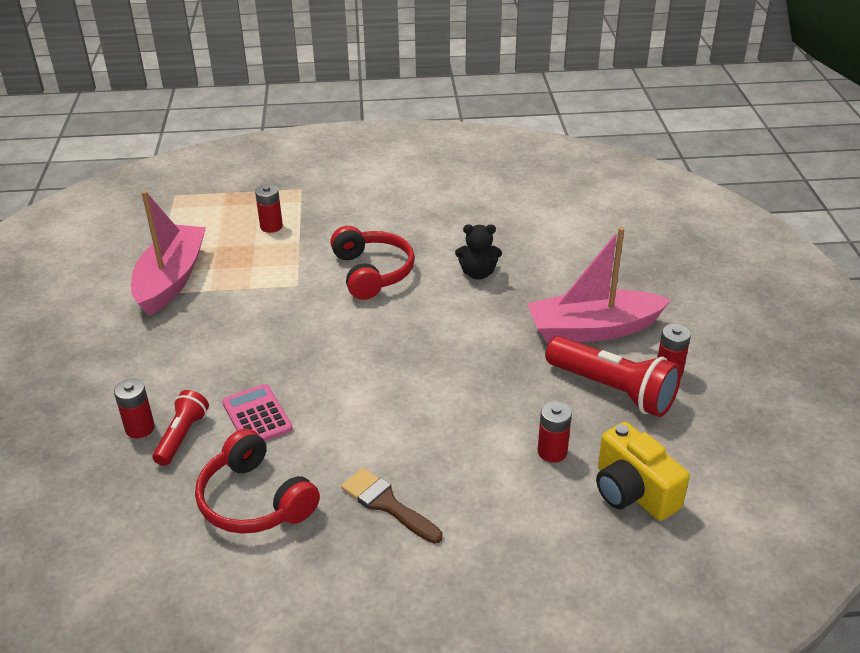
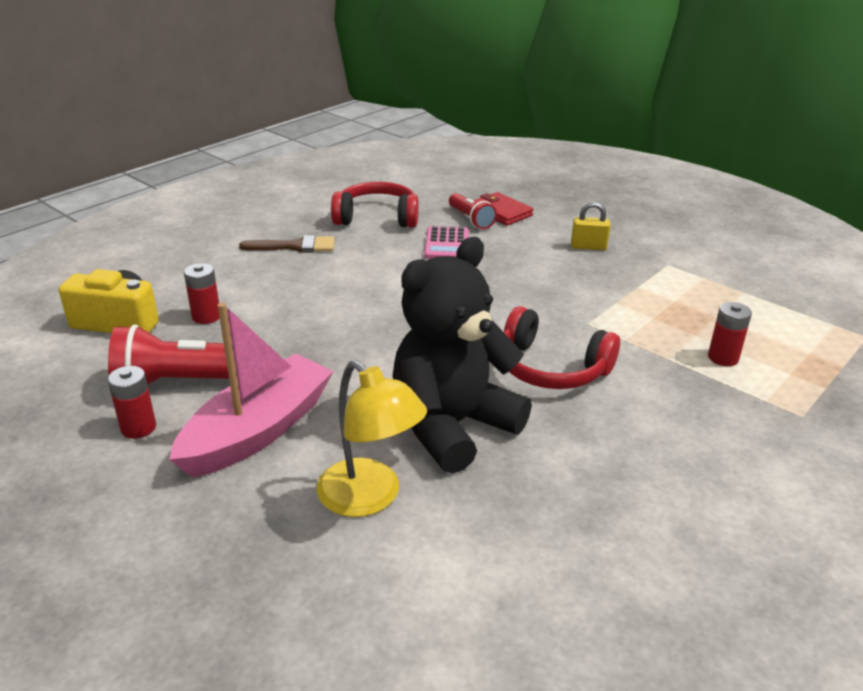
camera: 135 degrees right, 5 degrees down
(140, 428) = (501, 212): red battery -> red wallet
(163, 341) = (588, 247): none -> yellow padlock
(171, 280) = (680, 278): pink boat -> none
(257, 416) = (446, 244): pink calculator -> pink calculator turned 75 degrees clockwise
(478, 273) = (452, 426): black teddy bear -> black teddy bear, size x2.18
(565, 264) = (370, 498): none -> yellow lamp

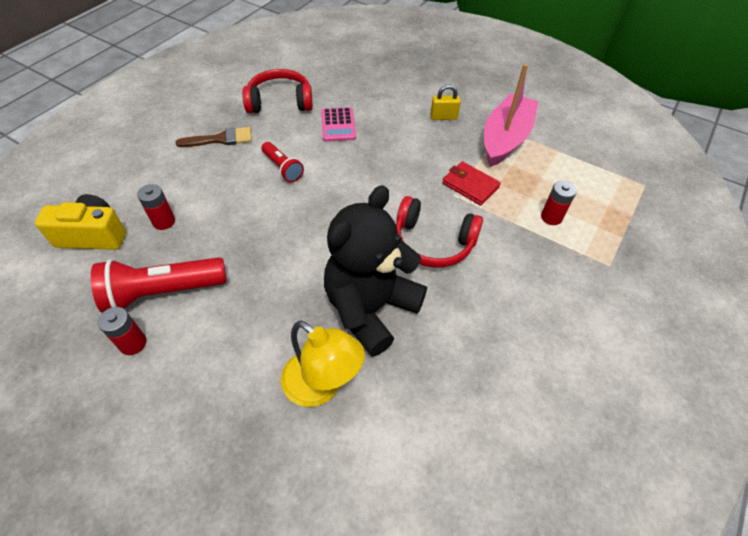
camera: 10 degrees left, 20 degrees up
(257, 431) = (226, 333): pink boat -> pink boat (505, 139)
(471, 219) = (352, 97): red flashlight -> red flashlight (282, 168)
(501, 212) = (374, 87): red wallet -> red wallet (470, 185)

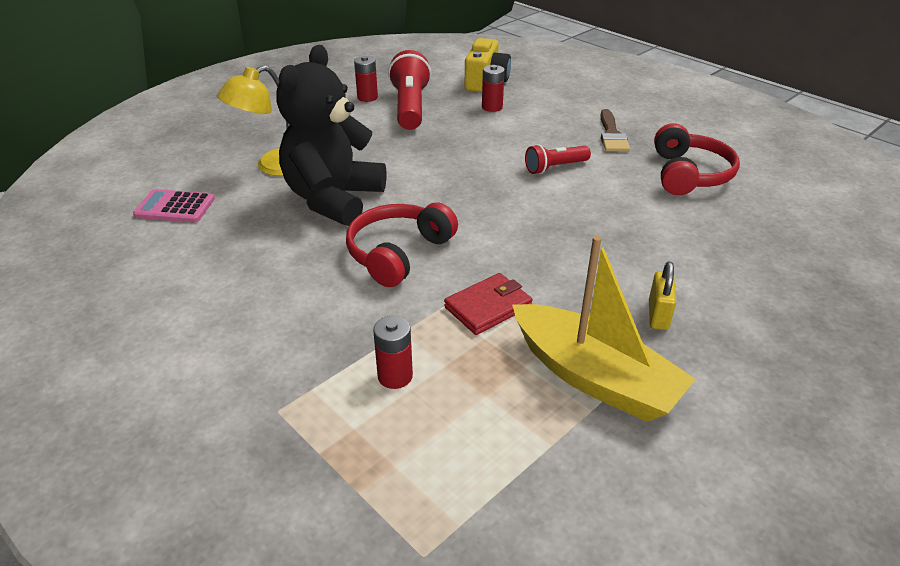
camera: 105 degrees right, 15 degrees down
(338, 125) = (637, 212): pink calculator -> pink calculator (175, 207)
(370, 308) = (333, 199): black teddy bear -> black teddy bear turned 120 degrees counterclockwise
(505, 139) = (593, 377): pink boat -> yellow boat

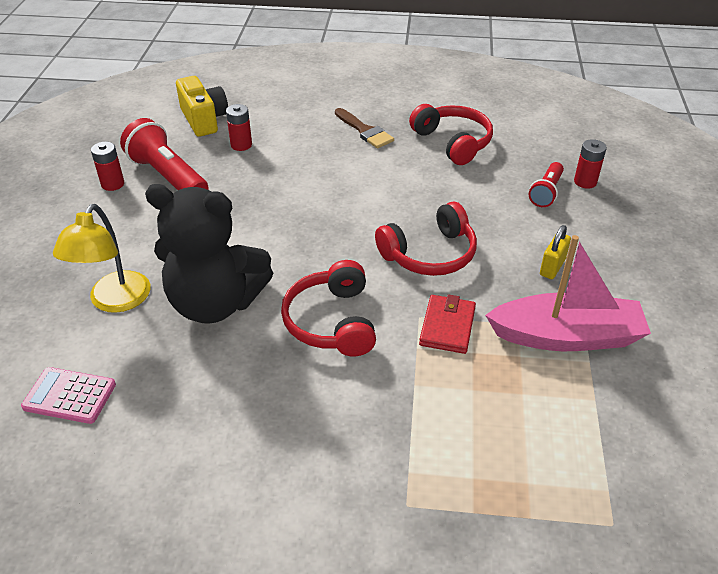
camera: 40 degrees left, 5 degrees up
(175, 207) = (69, 396): pink calculator -> pink calculator turned 45 degrees clockwise
(333, 199) = (216, 303): black teddy bear -> black teddy bear turned 60 degrees counterclockwise
(395, 376) = (451, 421): red battery -> red battery (585, 182)
(547, 247) = (430, 254): none -> red headphones
(555, 167) = (357, 181): red flashlight -> red flashlight (546, 192)
(593, 377) = (566, 336): yellow boat -> pink boat
(658, 315) = (552, 267): yellow padlock -> yellow padlock turned 60 degrees clockwise

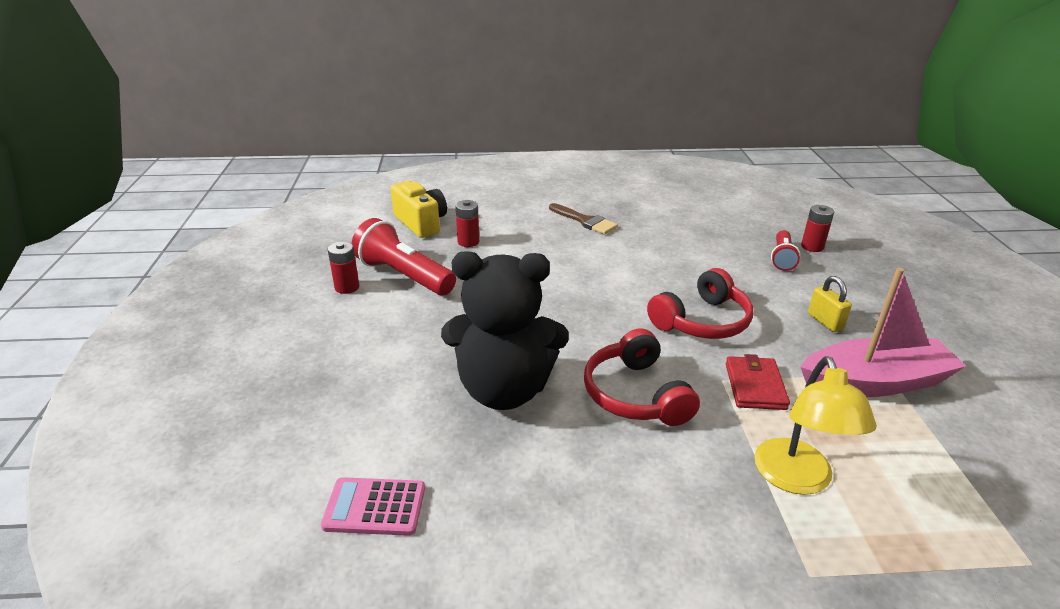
camera: 10 degrees left, 10 degrees down
(115, 301) = (391, 400): yellow lamp -> yellow lamp (797, 479)
(453, 142) = (673, 224): red headphones -> none
(552, 267) = (825, 321): yellow padlock -> yellow padlock turned 45 degrees counterclockwise

